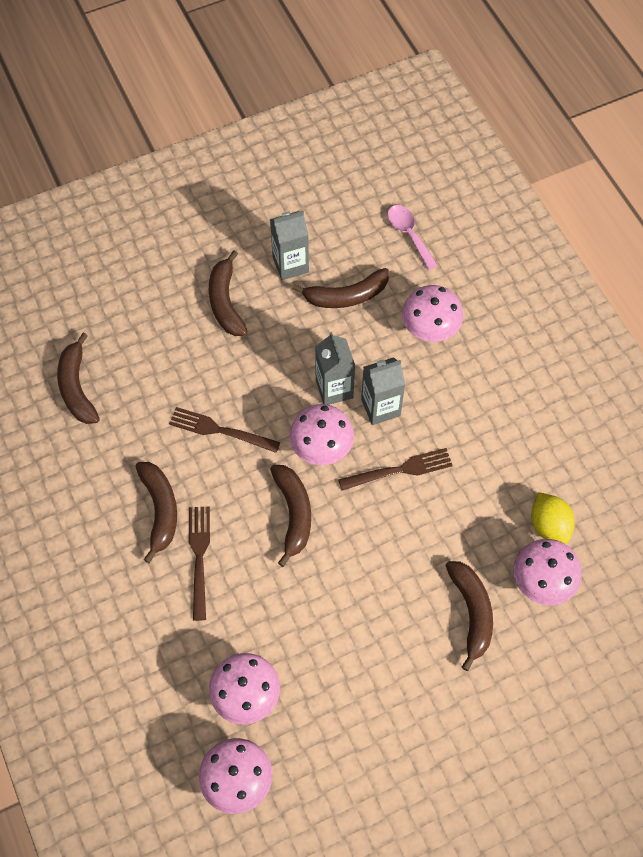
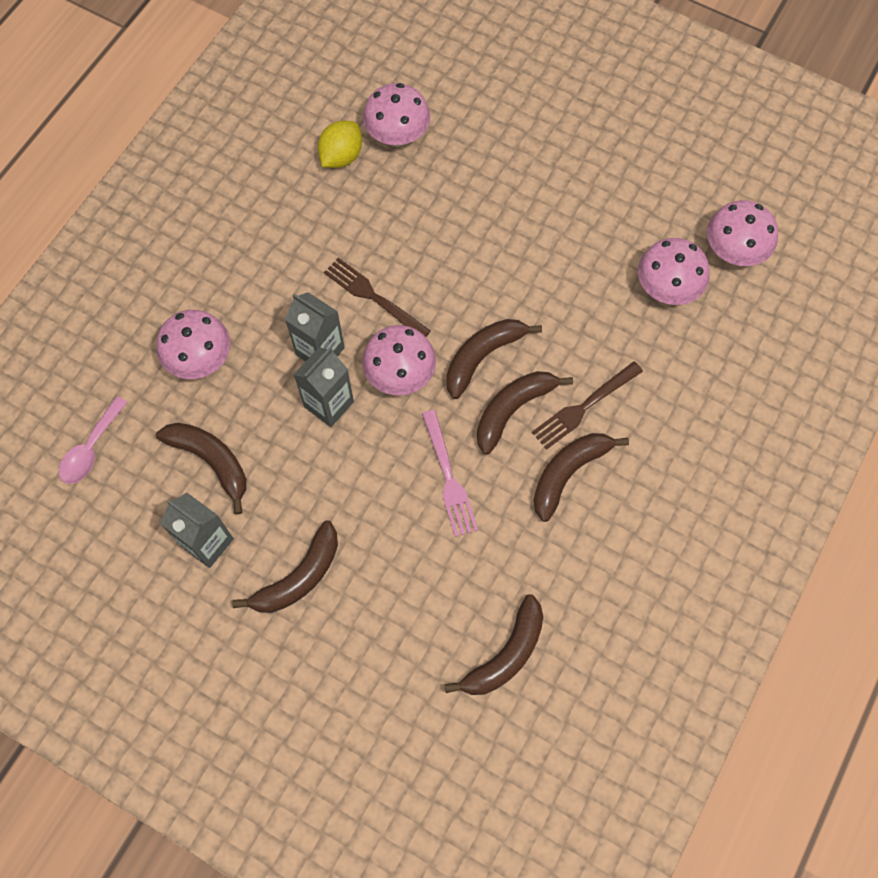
camera: 125 degrees left, 5 degrees up
(220, 430) = (448, 477): brown fork -> pink fork
(471, 613) = (464, 170): brown banana -> brown banana (513, 410)

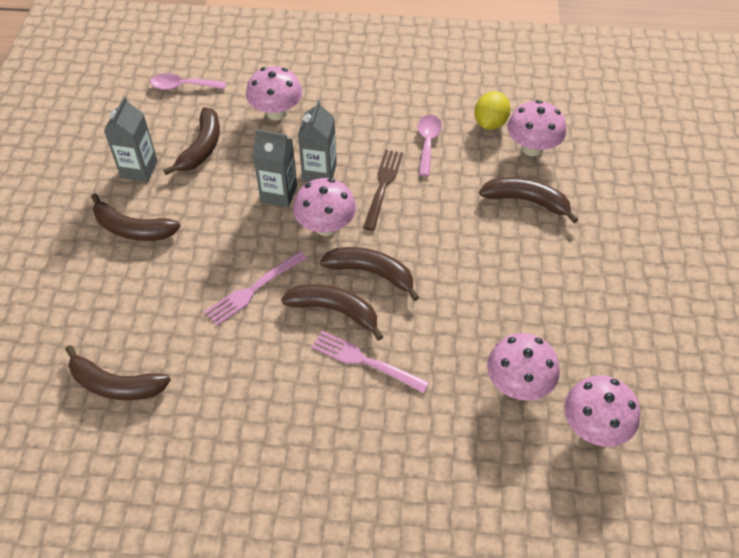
camera: 65 degrees right, 15 degrees down
(336, 227) = (427, 143): none -> pink spoon
(341, 156) = (490, 123): yellow lemon -> yellow lemon turned 75 degrees counterclockwise
(568, 473) = (297, 371): brown banana -> brown banana (527, 201)
(584, 407) = (365, 361): brown fork -> pink fork

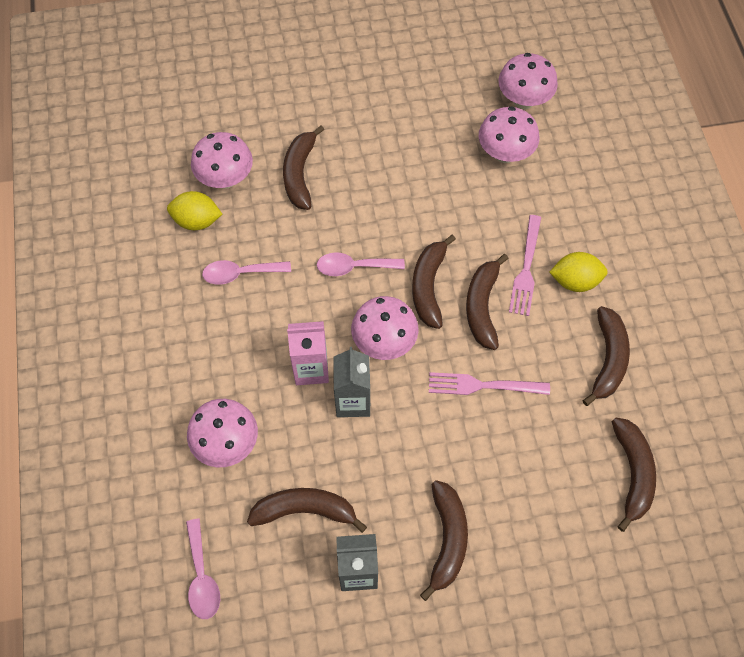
camera: 105 degrees left, 10 degrees up
(237, 404) = (608, 359): none -> brown banana
(254, 289) = (483, 385): pink fork -> pink fork turned 150 degrees clockwise
(319, 172) = (311, 369): grey carton -> pink carton
(336, 403) = (575, 281): none -> yellow lemon
(383, 186) = (314, 302): brown fork -> none
(410, 220) = (353, 267): none -> pink spoon

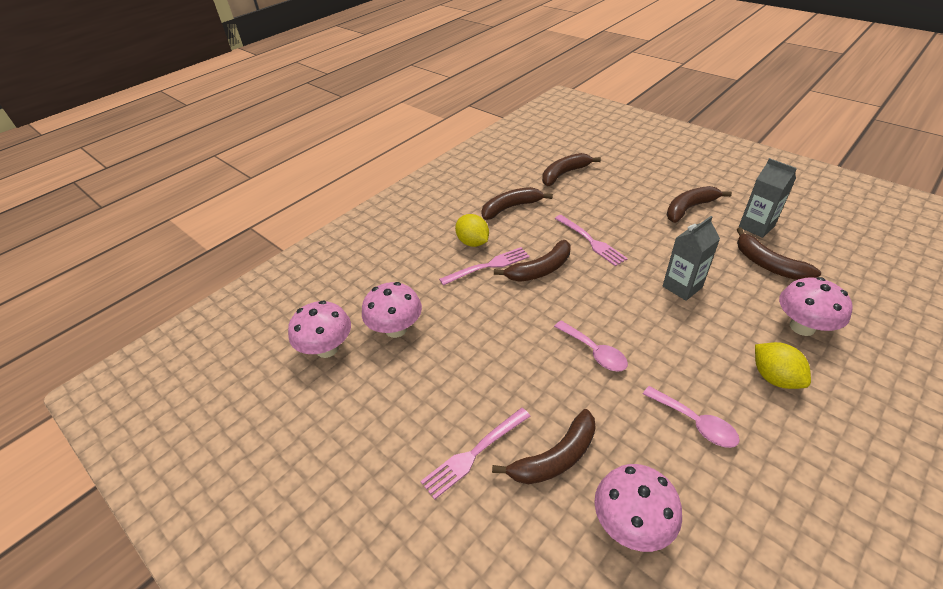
camera: 125 degrees left, 20 degrees down
(197, 221) = (700, 507): yellow lemon -> yellow lemon (774, 377)
(202, 577) = (871, 280): pink spoon -> none
(311, 369) = (695, 321): pink carton -> none
(346, 134) = (474, 453): none -> pink fork
(384, 342) = (625, 298): pink mushroom -> none
(428, 286) = (557, 302): brown banana -> none

